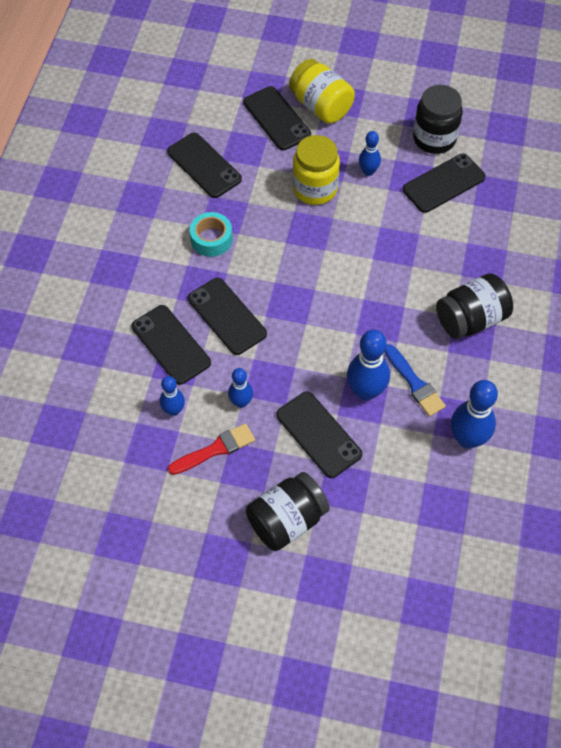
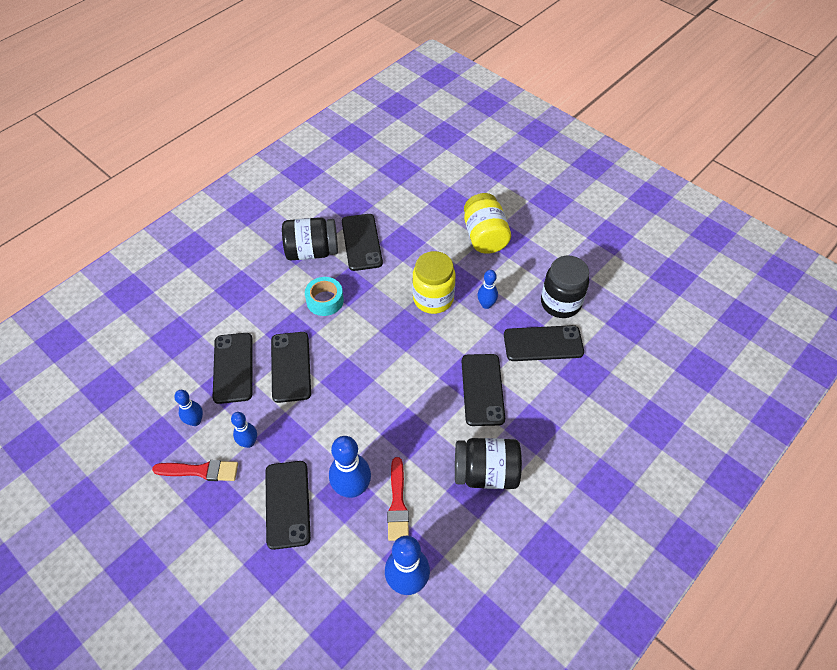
camera: 30 degrees right, 5 degrees down
(276, 118) = (443, 231): black phone -> black phone (482, 389)
(287, 520) = (207, 565): black jar -> black jar (312, 251)
(415, 383) = (397, 504): blue brush -> red brush

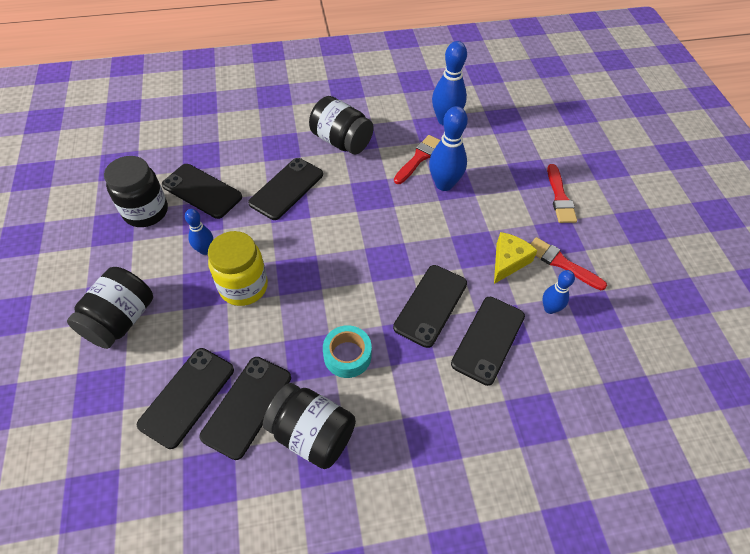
camera: 145 degrees left, 0 degrees up
(230, 550) = (560, 197): none -> red brush
(249, 442) = (508, 261): blue bowling pin -> yellow cheese
(287, 504) = (500, 201): black phone -> black phone (187, 397)
(484, 236) = (121, 320): yellow jar -> black jar

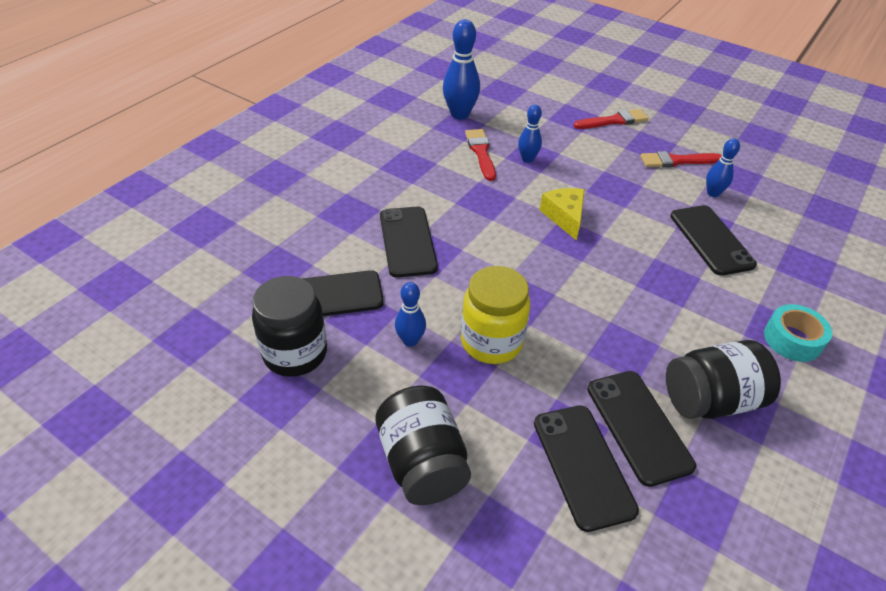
camera: 45 degrees left, 10 degrees down
(341, 141) = (398, 176): black jar -> none
(347, 355) = (647, 325): turquoise tape -> turquoise tape (792, 339)
(430, 305) = (645, 246): black phone -> none
(444, 184) = (527, 159): blue bowling pin -> blue bowling pin, size x0.58
(508, 261) = (646, 182): yellow cheese -> yellow cheese (564, 217)
(560, 197) = (614, 121): red brush -> red brush turned 60 degrees counterclockwise

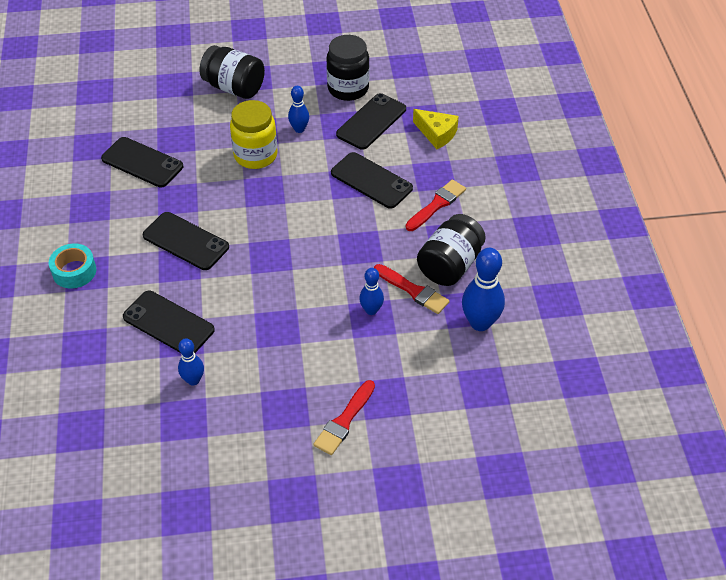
camera: 140 degrees right, 5 degrees up
(564, 217) = (290, 270): yellow cheese -> yellow cheese (436, 134)
(583, 465) = (158, 130): black phone -> black phone (185, 241)
(677, 161) = (248, 402): red brush -> red brush (437, 204)
(711, 400) = (110, 200): black jar -> black jar (450, 265)

